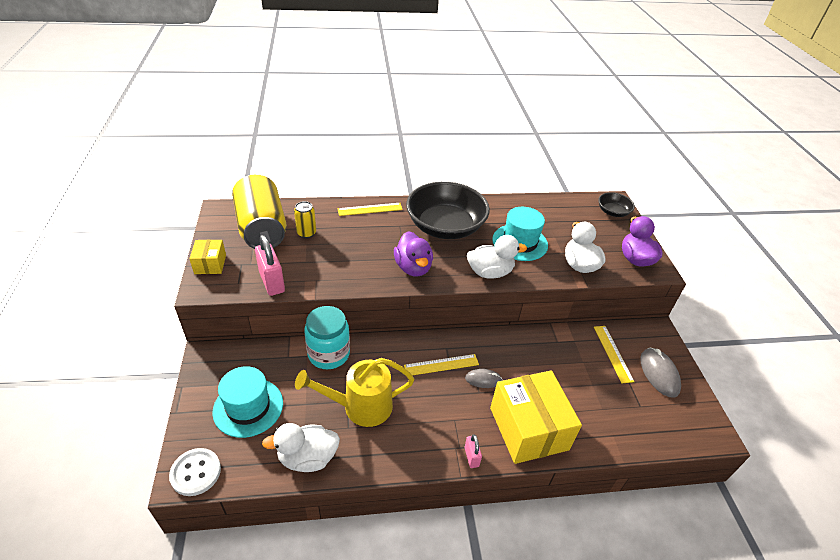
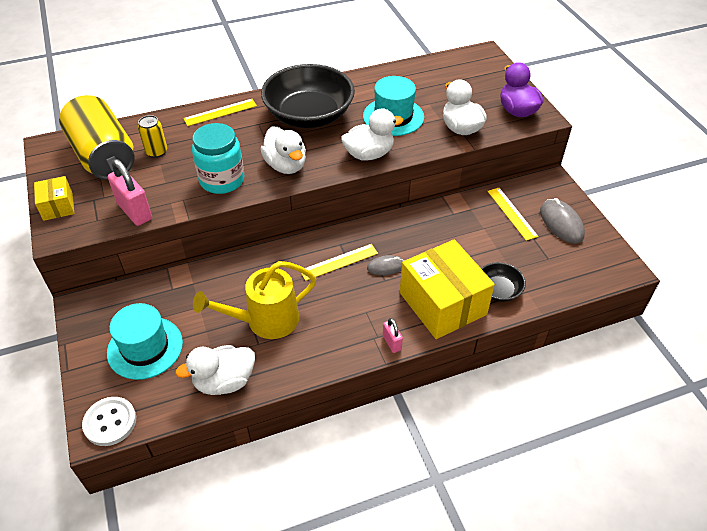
camera: 10 degrees left, 5 degrees up
(329, 354) = (216, 276): turquoise jar -> turquoise jar (222, 180)
(413, 268) = (286, 165): purple duck -> white duck
(613, 212) = (484, 65): black bowl -> black bowl (498, 290)

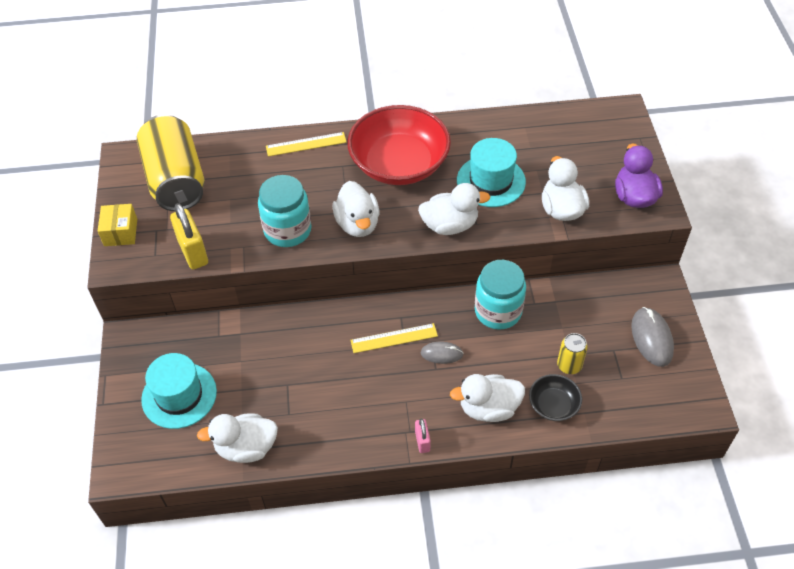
camera: 15 degrees right, 5 degrees up
(110, 422) = (131, 466): white button -> none
(134, 211) = (193, 252): pink padlock -> yellow padlock
(156, 152) = (229, 183): yellow can -> yellow can (569, 365)
(265, 321) = (301, 390): yellow watering can -> none
(309, 115) = (399, 164): black bowl -> red bowl
(424, 225) = (498, 311): none -> turquoise jar
(442, 303) = (488, 408): yellow box -> white duck
(512, 213) = (600, 315): yellow ruler -> none

